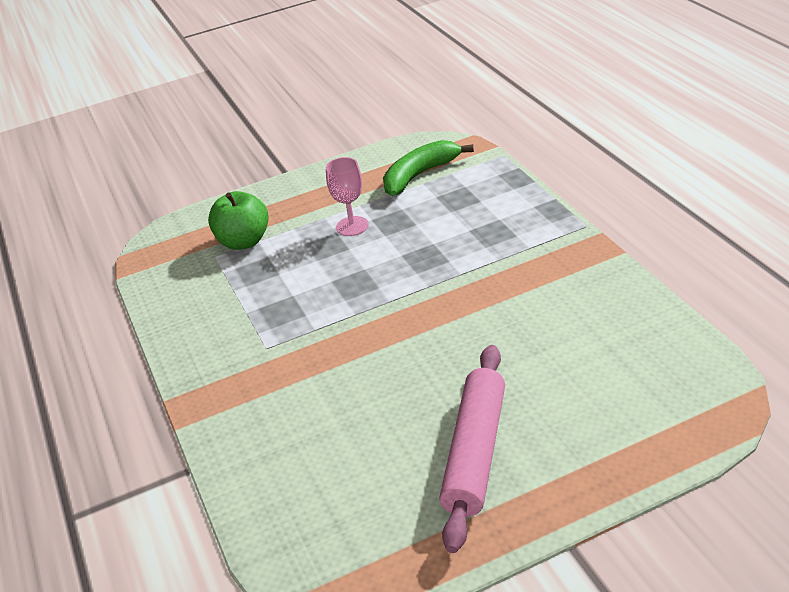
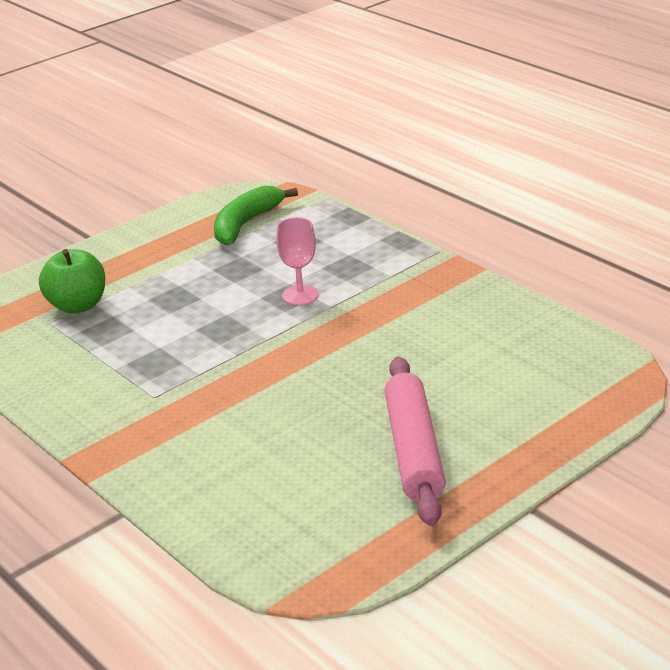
camera: 20 degrees left, 5 degrees down
(352, 226) = (194, 278): pink goblet -> pink goblet (300, 295)

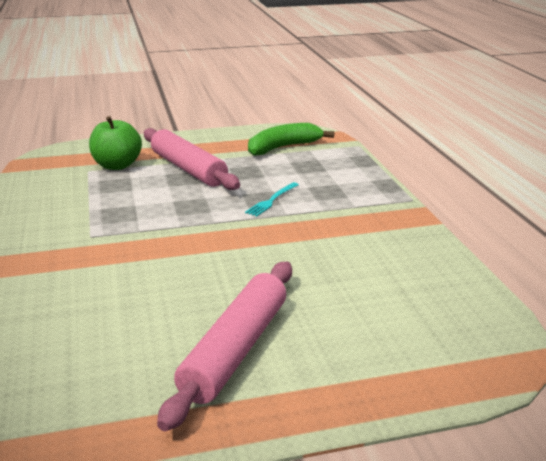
camera: 25 degrees right, 5 degrees down
(167, 285) = (188, 169): none -> pink rolling pin
(300, 295) = (272, 200): pink goblet -> turquoise fork

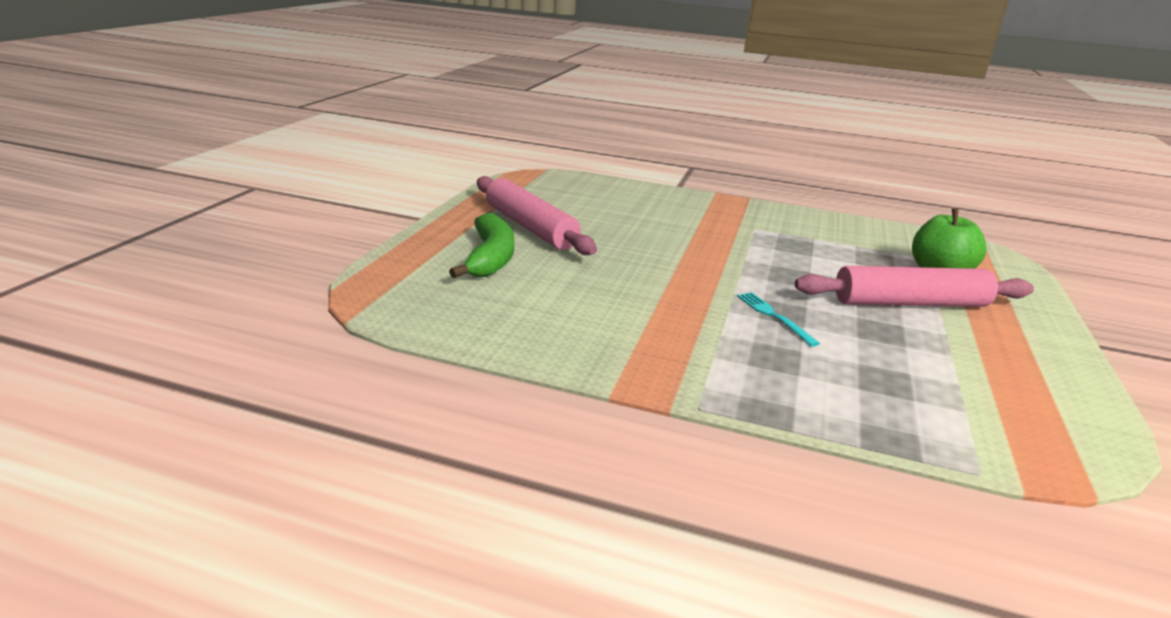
camera: 120 degrees right, 0 degrees up
(283, 147) = (986, 393): green banana -> green banana (490, 258)

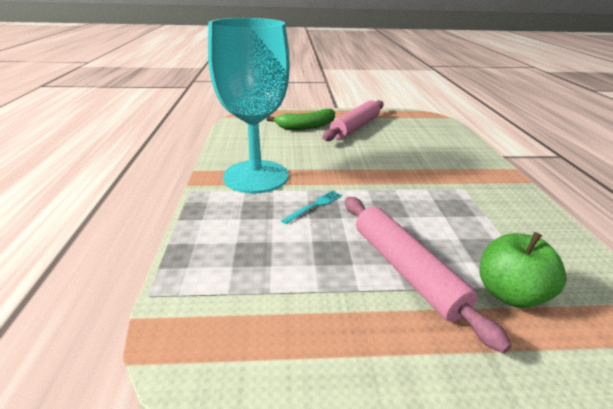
camera: 70 degrees right, 5 degrees up
(668, 339) = (256, 176): none -> turquoise goblet

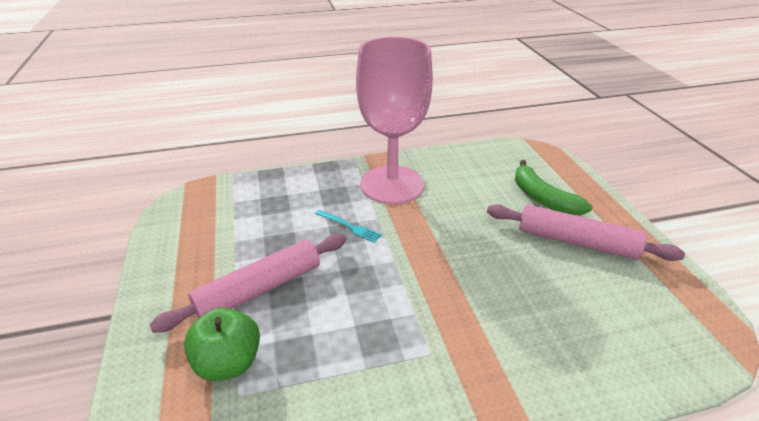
camera: 80 degrees right, 5 degrees up
(256, 176) = (392, 184): turquoise goblet -> pink goblet

